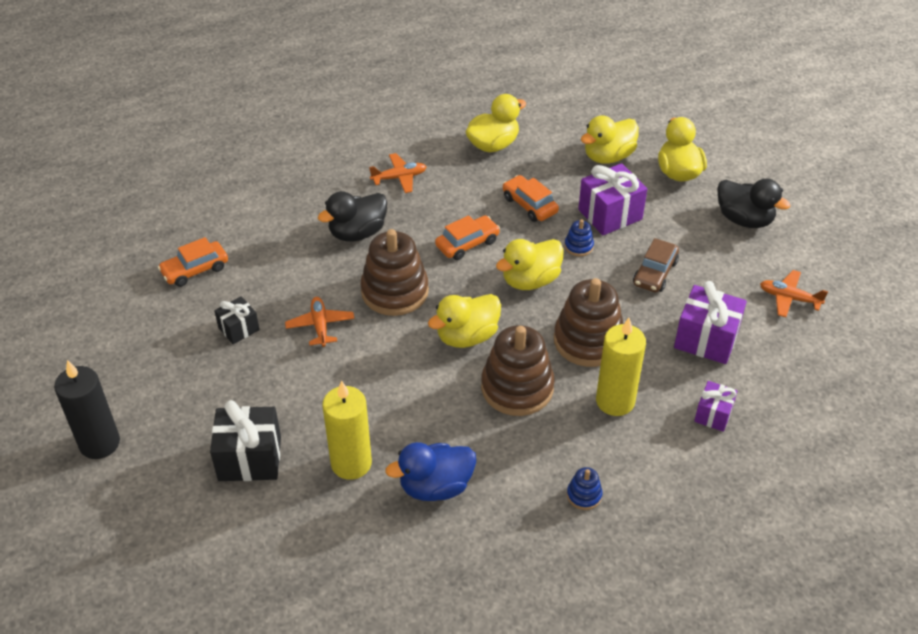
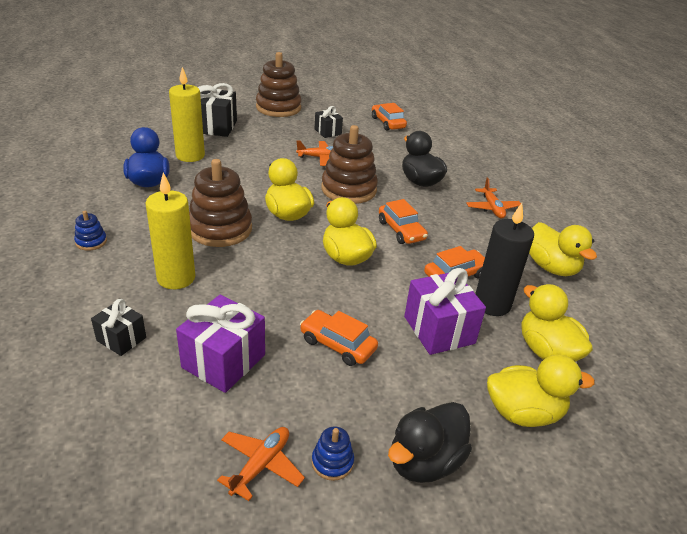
camera: 95 degrees right, 10 degrees down
(99, 443) = (252, 92): black candle -> black candle (492, 304)
(578, 246) = (389, 296): blue stacking toy -> blue stacking toy (332, 462)
(588, 340) = (256, 277): brown stacking toy -> brown stacking toy (278, 108)
(655, 273) = (337, 344): brown car -> orange car
(713, 414) = (121, 339): purple gift -> black gift

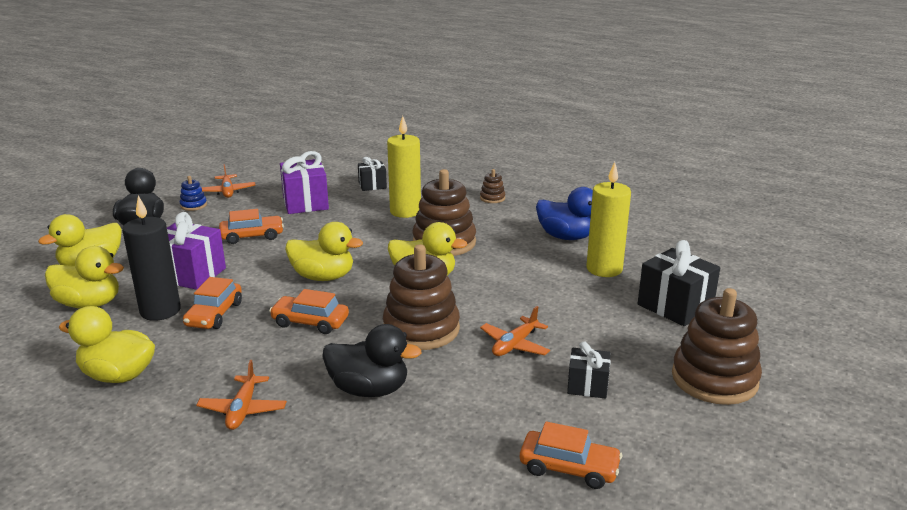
camera: 135 degrees right, 10 degrees down
(91, 242) = (492, 198): blue stacking toy -> brown stacking toy
(492, 208) = (243, 410): orange plane -> orange plane turned 120 degrees counterclockwise

